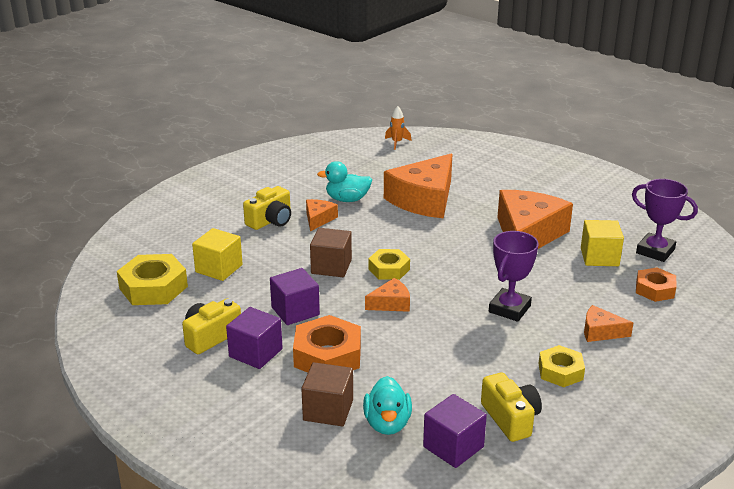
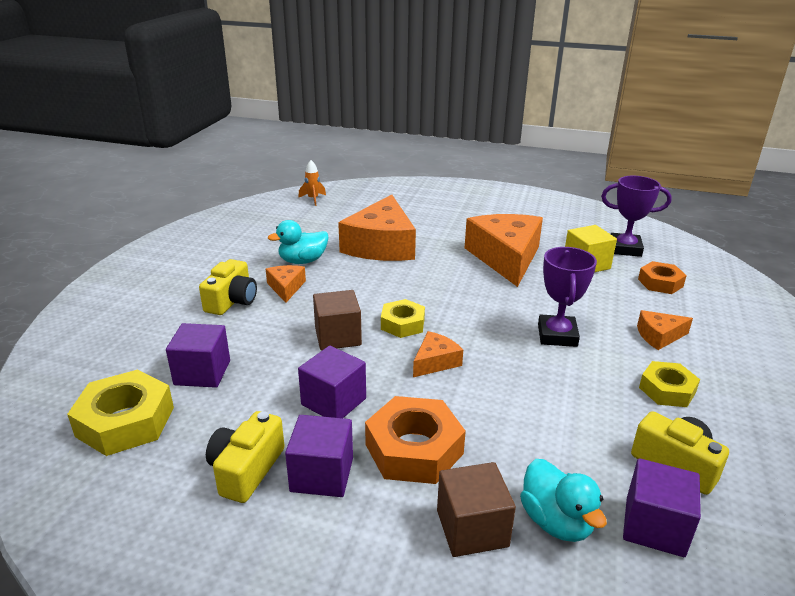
camera: 25 degrees left, 0 degrees up
(219, 268) = (202, 373): yellow cube -> purple cube

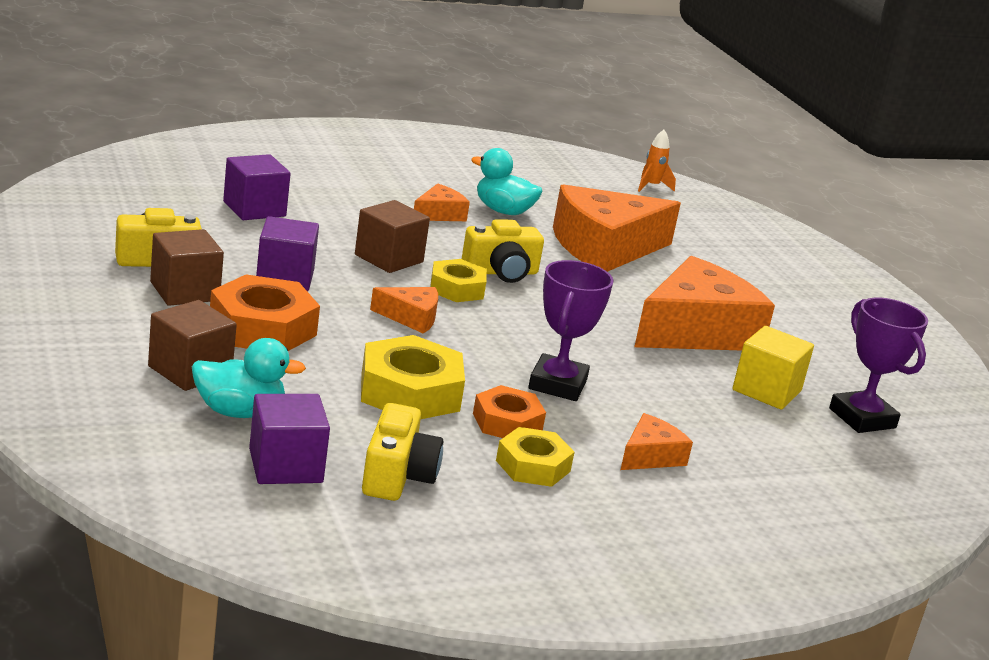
camera: 50 degrees right, 5 degrees down
(125, 421) = (158, 195): yellow nut -> yellow nut (410, 392)
(232, 301) = (378, 194): yellow camera -> yellow camera (501, 272)
(322, 474) = (184, 291): purple cube -> brown cube
(556, 522) = (239, 412): turquoise duck -> turquoise duck turned 120 degrees counterclockwise
(557, 335) = (557, 384): purple trophy -> purple trophy turned 45 degrees counterclockwise
(659, 336) = (650, 456): orange cheese -> orange cheese turned 90 degrees clockwise
(660, 283) = (798, 452): orange nut -> orange nut (507, 422)

